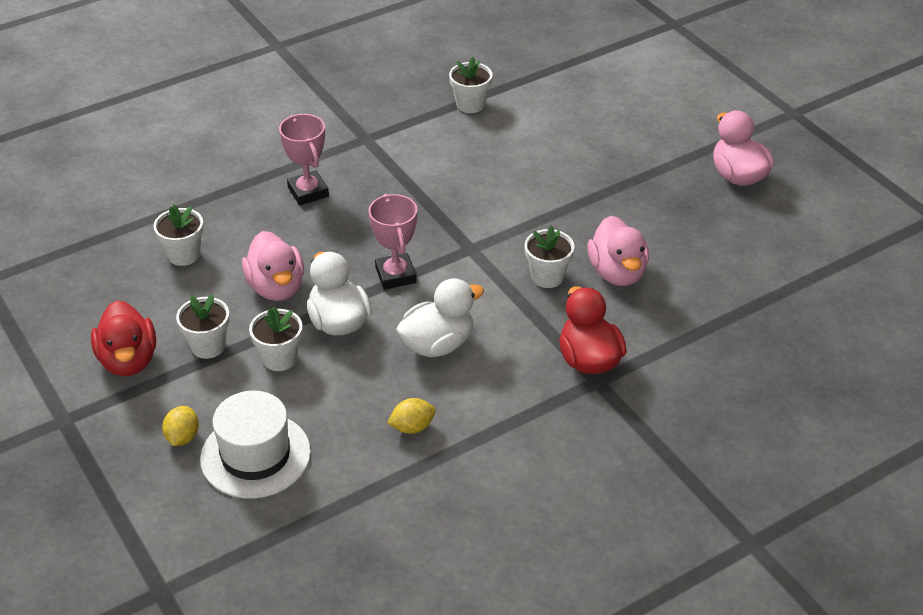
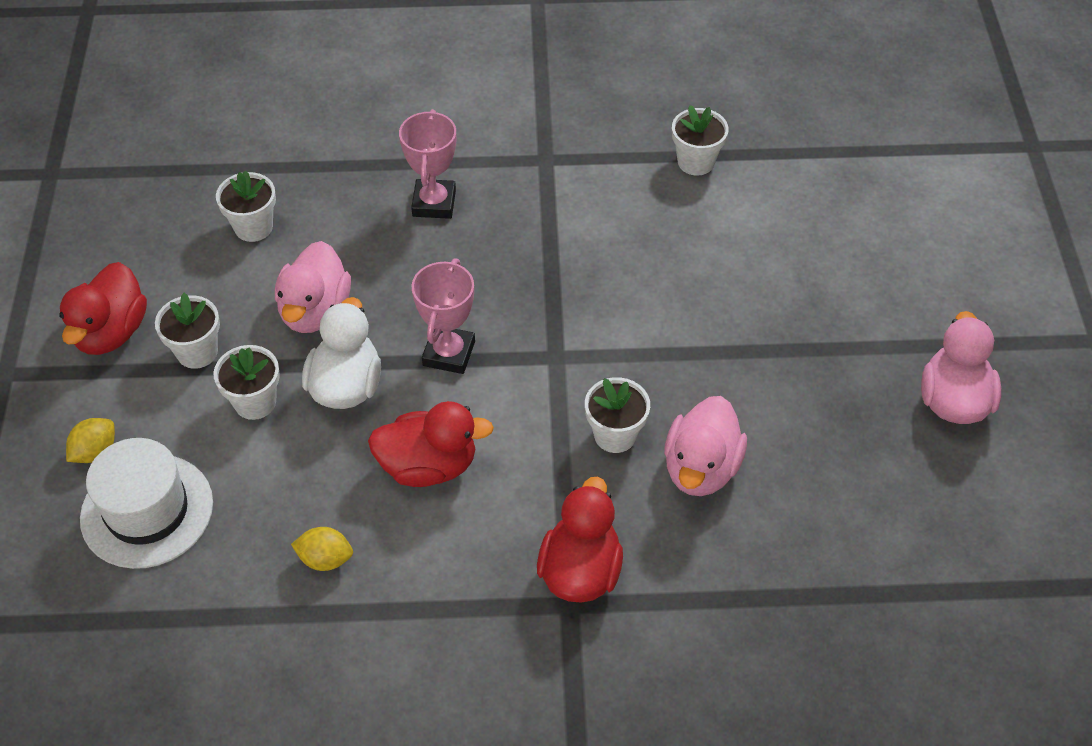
camera: 30 degrees right, 10 degrees up
(437, 344) = (428, 466): white duck -> red duck

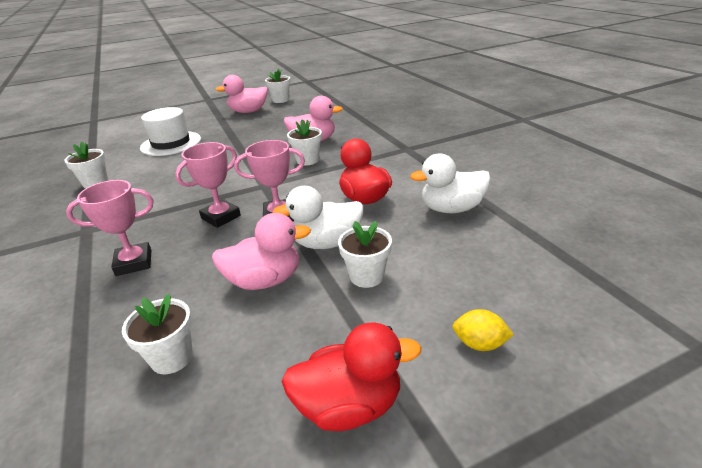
camera: 110 degrees left, 20 degrees down
(147, 510) = (496, 288): white hat -> white hat (171, 143)
(197, 352) = (339, 328): white flower pot -> white flower pot (280, 100)
(325, 559) = (451, 209): yellow lemon -> white duck
(488, 292) = (221, 217): none -> pink trophy
(580, 570) = (388, 150): red duck -> none

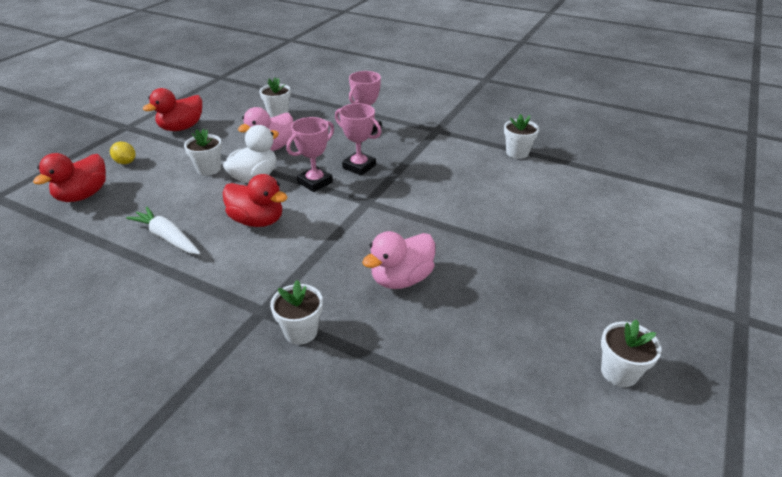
camera: 140 degrees right, 5 degrees up
(171, 143) = (560, 211): white hat -> none
(221, 217) = (359, 166): pink trophy -> pink trophy turned 60 degrees counterclockwise
(248, 112) = (601, 309): pink duck -> none
(307, 160) = (366, 245): white flower pot -> white flower pot (301, 331)
(451, 209) = (167, 238): white duck -> white carrot
(479, 344) = (126, 162): yellow lemon -> yellow lemon turned 60 degrees clockwise
(548, 297) = (83, 195): none -> red duck

